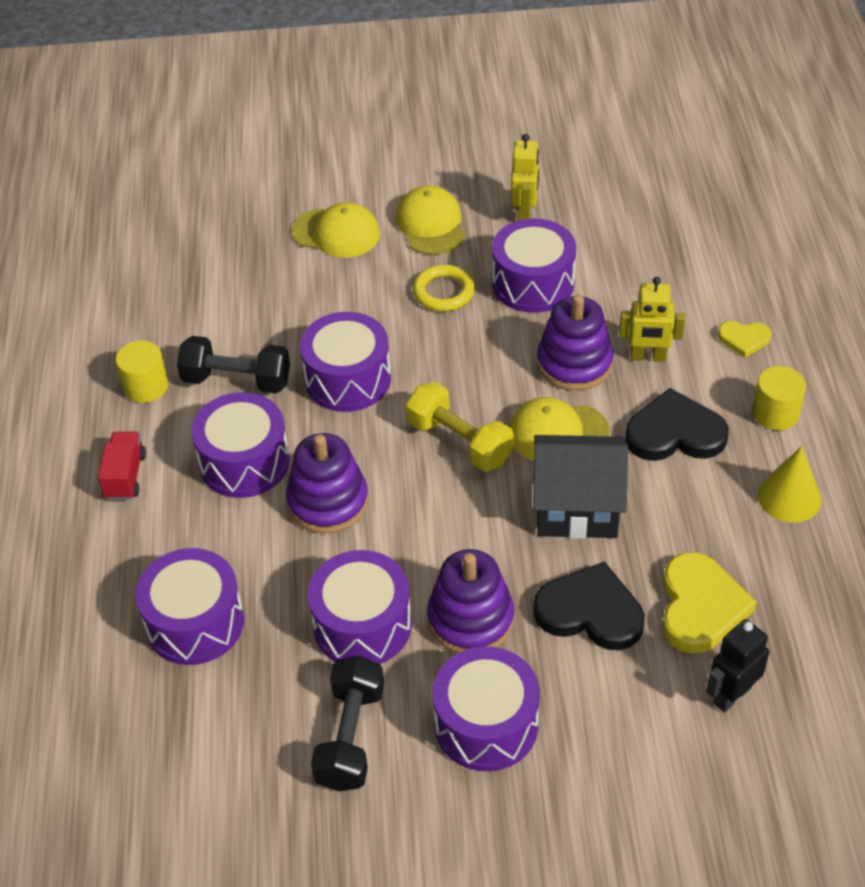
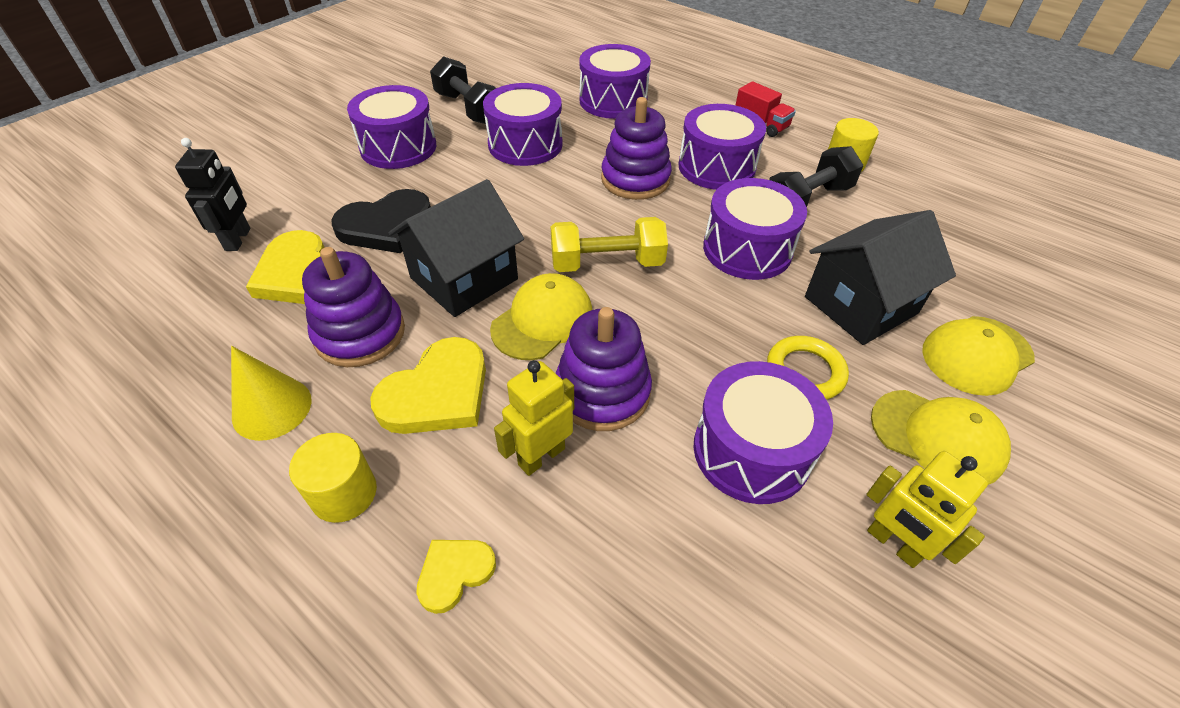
camera: 130 degrees right, 0 degrees up
(345, 297) = (860, 305): none -> black house
(470, 619) = (464, 180): purple stacking toy -> purple stacking toy (360, 334)
(675, 433) = (437, 393): black heart -> yellow heart

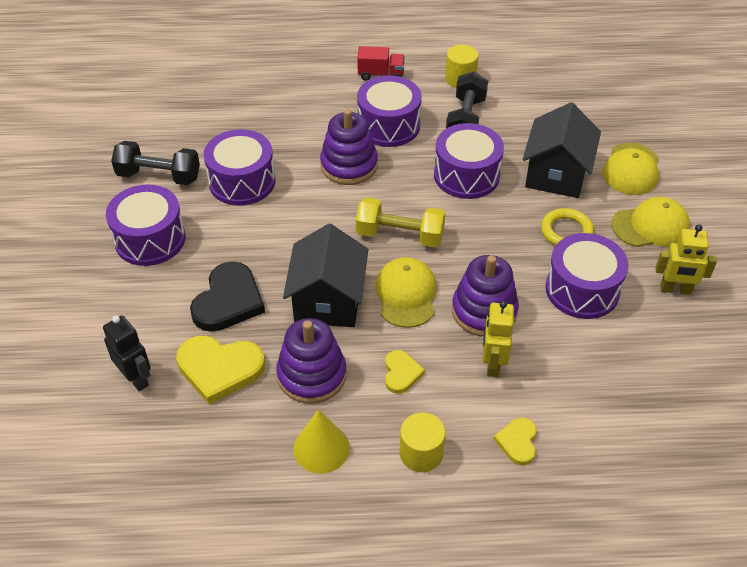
camera: 40 degrees left, 0 degrees up
(437, 393) = (401, 373): yellow heart -> yellow heart, size x0.54
(607, 263) = (400, 235): yellow dumbbell -> yellow dumbbell turned 60 degrees clockwise
(613, 101) = (259, 109): purple drum -> none

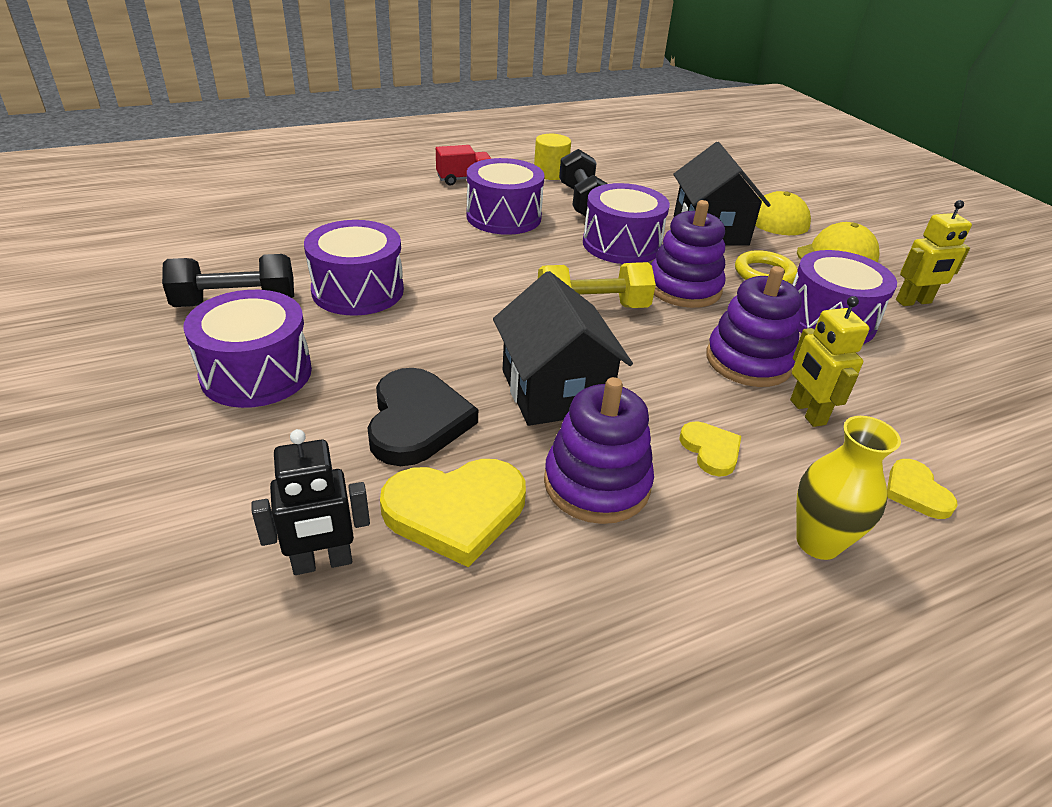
camera: 25 degrees left, 10 degrees down
(136, 378) = (322, 562): black robot -> black robot turned 135 degrees clockwise
(321, 448) = (681, 579): yellow cone -> none
(349, 165) = (483, 256): purple stacking toy -> purple stacking toy (683, 288)
(406, 294) = (646, 363): yellow cap -> none
(421, 453) = (818, 542): yellow cylinder -> yellow vase

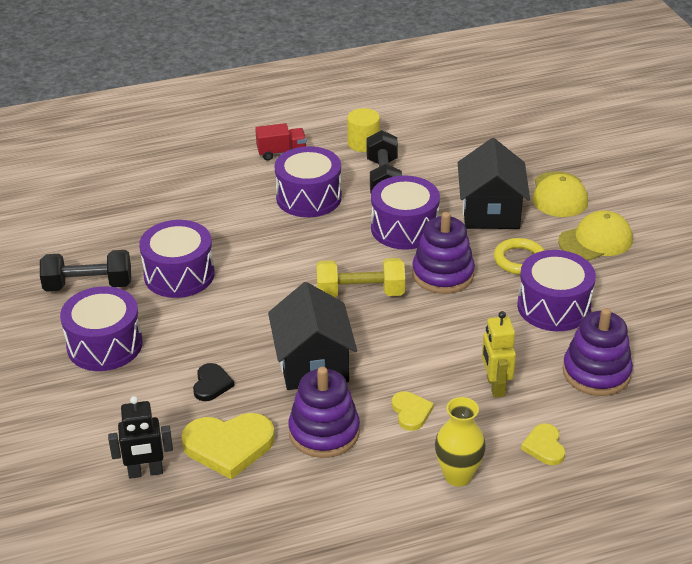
camera: 10 degrees right, 0 degrees up
(417, 421) = (211, 384): black heart -> black heart, size x0.54
(748, 361) = (469, 343): purple stacking toy -> purple stacking toy (596, 372)
(913, 302) = (638, 290): yellow robot -> none

